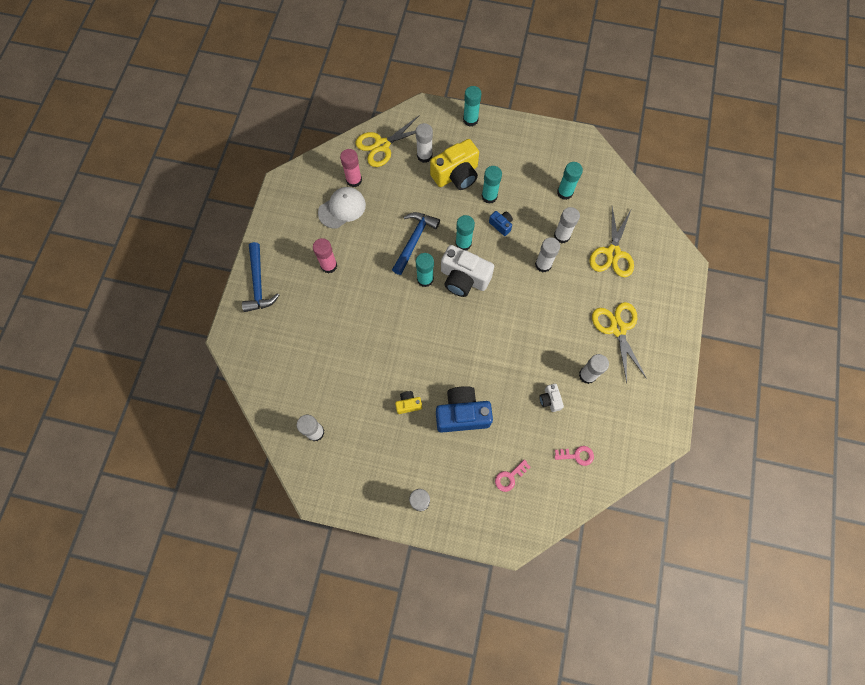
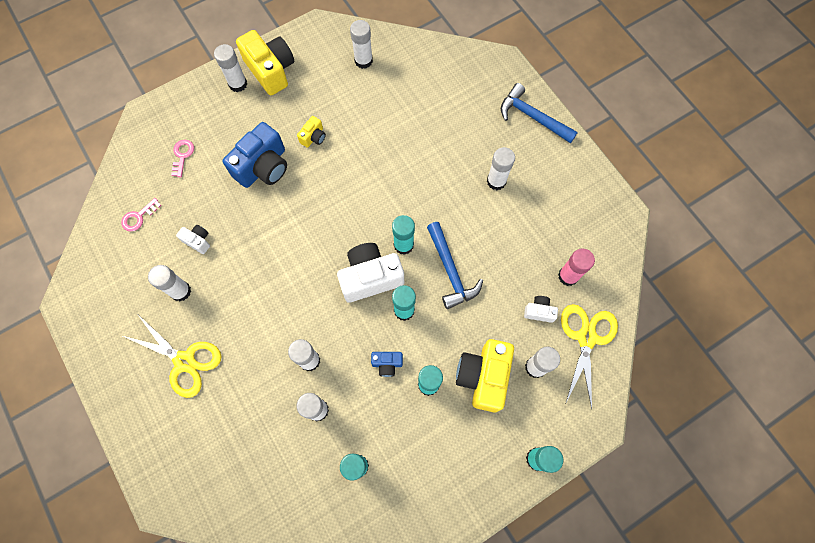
camera: 135 degrees right, 0 degrees up
(329, 265) = (496, 181): pink glue stick -> white glue stick
(342, 208) = (545, 239): white cap -> none
(386, 490) = (271, 70): none -> yellow camera
(391, 178) = (539, 311): none -> white camera
(612, 253) = (250, 440): yellow scissors -> none

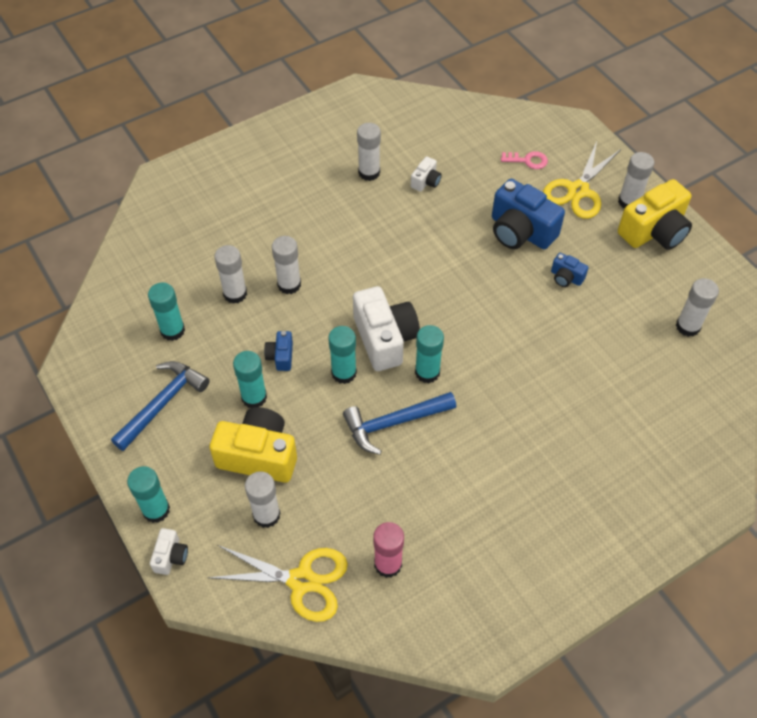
camera: 90 degrees right, 15 degrees down
(139, 217) = (451, 132): pink key -> none
(184, 361) = (294, 182): yellow scissors -> yellow scissors (578, 191)
(313, 137) = (566, 277): yellow camera -> blue camera
(496, 181) = (524, 480): white glue stick -> none
(532, 117) = (632, 533): blue hammer -> blue hammer (163, 403)
(539, 311) = (339, 524): white camera -> white camera (171, 556)

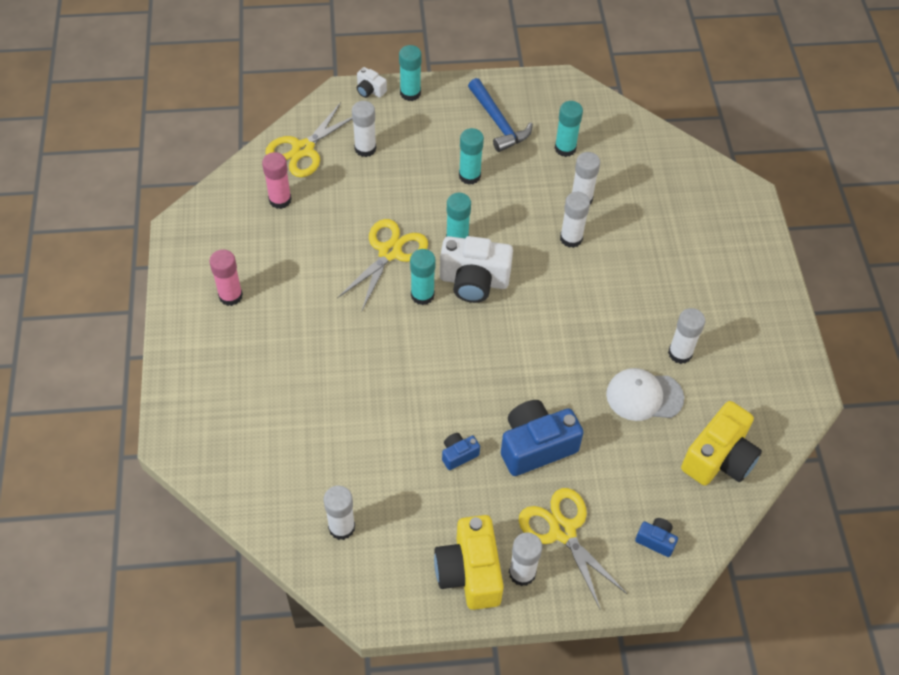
camera: 115 degrees right, 0 degrees up
(259, 455) = (416, 161): yellow camera -> yellow camera (719, 458)
(280, 356) = (498, 205): blue camera -> blue camera (656, 540)
(394, 423) = (390, 252): blue hammer -> yellow scissors
(426, 181) = (644, 396): white camera -> white cap
(527, 160) = (630, 505): pink key -> none
(538, 541) = (230, 296): none -> pink glue stick

